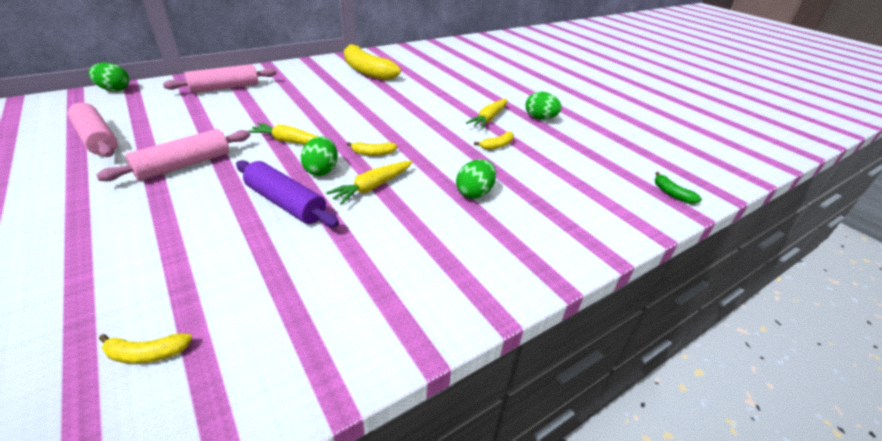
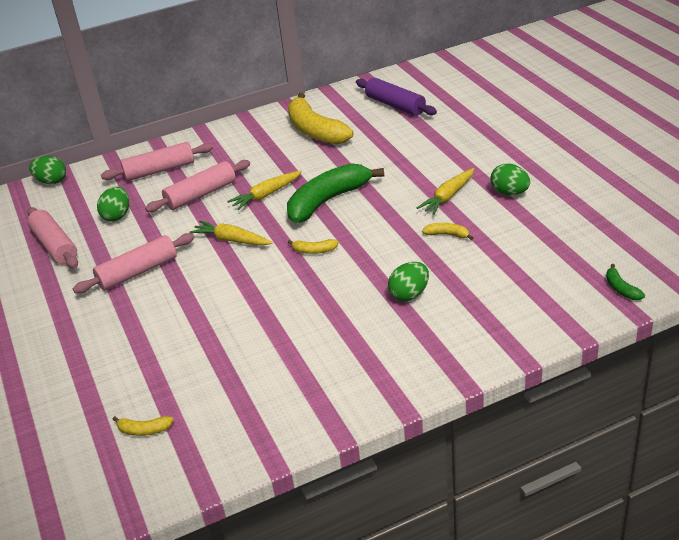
camera: 15 degrees right, 0 degrees up
(262, 106) = (201, 194): none -> pink rolling pin
(286, 203) = (232, 309): purple rolling pin -> purple rolling pin (395, 105)
(321, 170) = (263, 273): green egg -> green egg (117, 216)
(372, 187) = (311, 290): yellow carrot -> yellow carrot (266, 195)
(382, 116) = (328, 201): none -> green banana
(497, 145) = (447, 235): yellow banana -> yellow banana turned 135 degrees counterclockwise

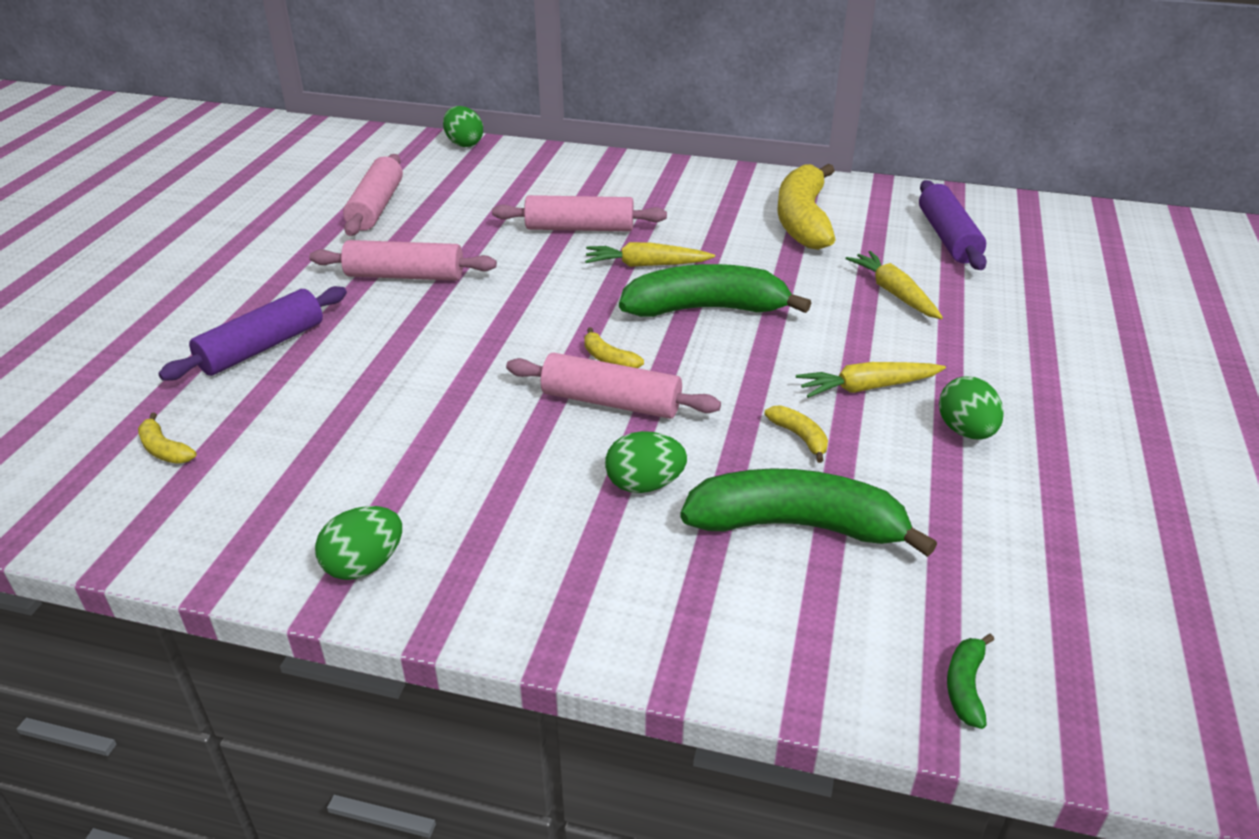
camera: 35 degrees right, 0 degrees up
(113, 353) = (262, 347): none -> purple rolling pin
(117, 216) = (470, 207): green egg -> green egg (364, 565)
(159, 170) = (575, 182): pink rolling pin -> pink rolling pin (611, 402)
(231, 240) = (540, 295): yellow carrot -> yellow carrot (893, 293)
(493, 271) = (797, 525): none -> green banana

